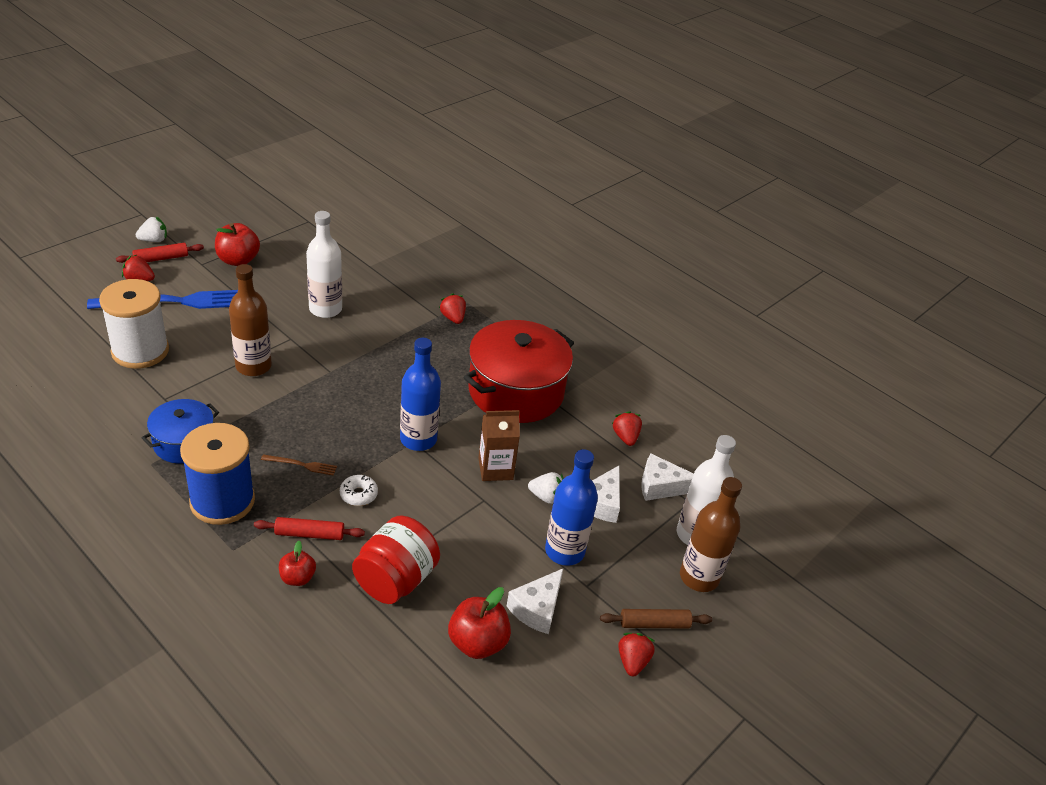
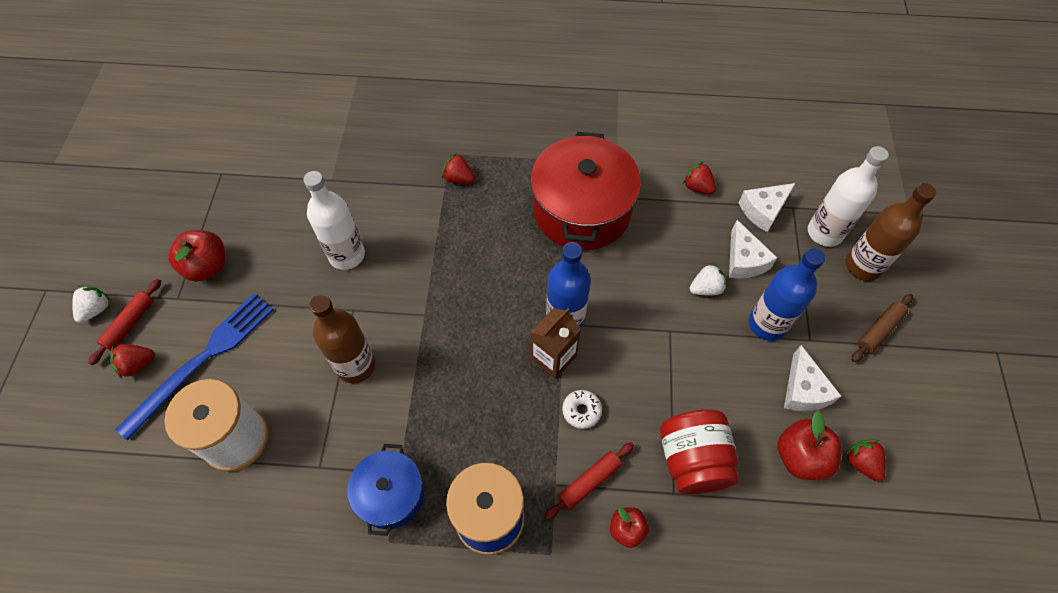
camera: 35 degrees left, 20 degrees up
(301, 465) = (508, 425): brown fork -> none
(495, 469) = (647, 295): brown carton -> brown carton (553, 357)
(632, 661) = (899, 374): red strawberry -> red strawberry (861, 463)

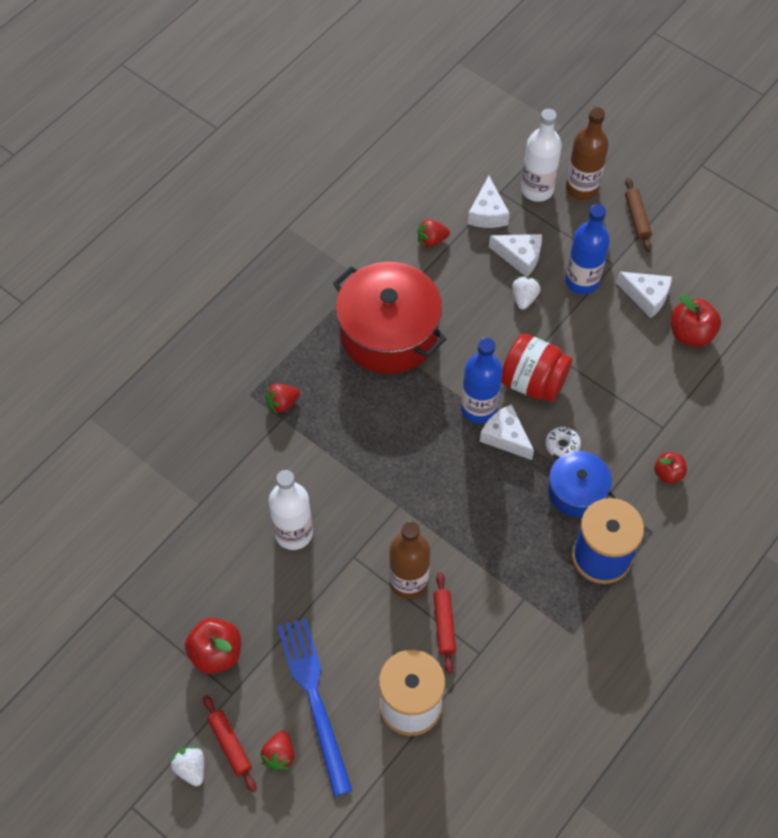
camera: 55 degrees left, 0 degrees up
(391, 494) = (537, 613): blue pot -> blue pot (576, 491)
(553, 357) = (505, 437): brown carton -> white cheese
(589, 482) = (619, 475): red rolling pin -> red rolling pin (444, 624)
(692, 460) = (648, 400): red jar -> red jar (533, 382)
(861, 463) = (718, 302): red strawberry -> none

